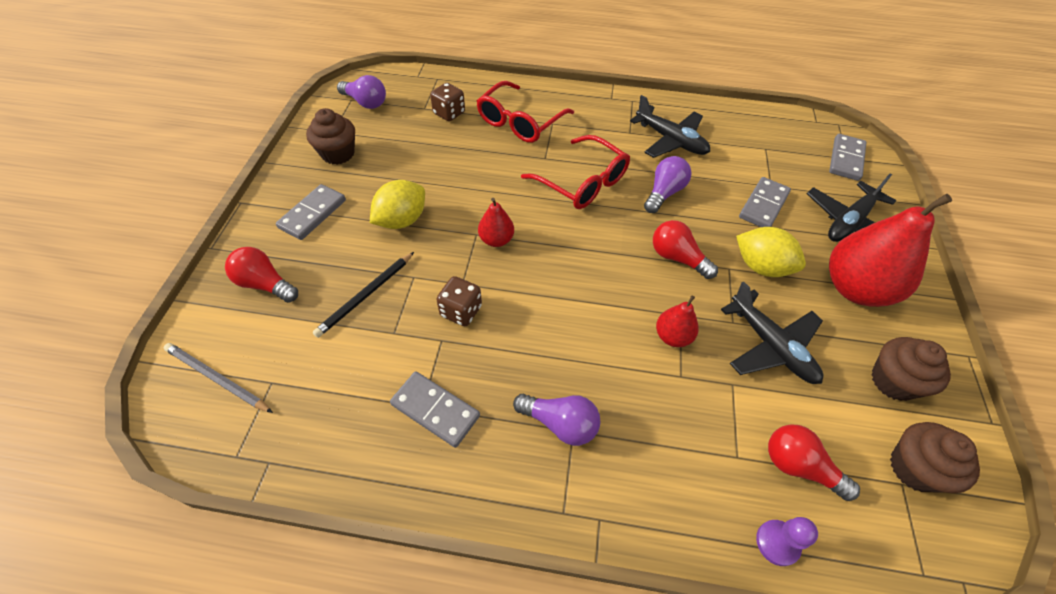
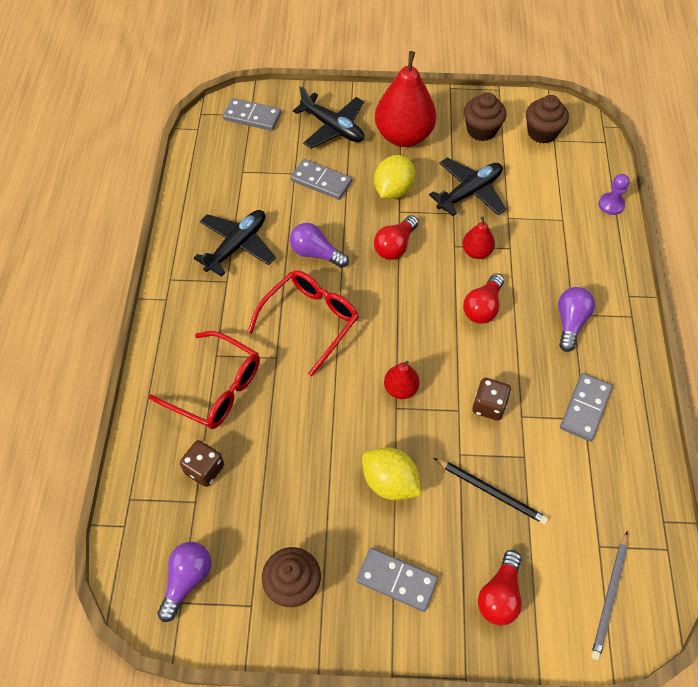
camera: 95 degrees left, 5 degrees up
(799, 466) = (559, 188): red light bulb -> red light bulb (482, 307)

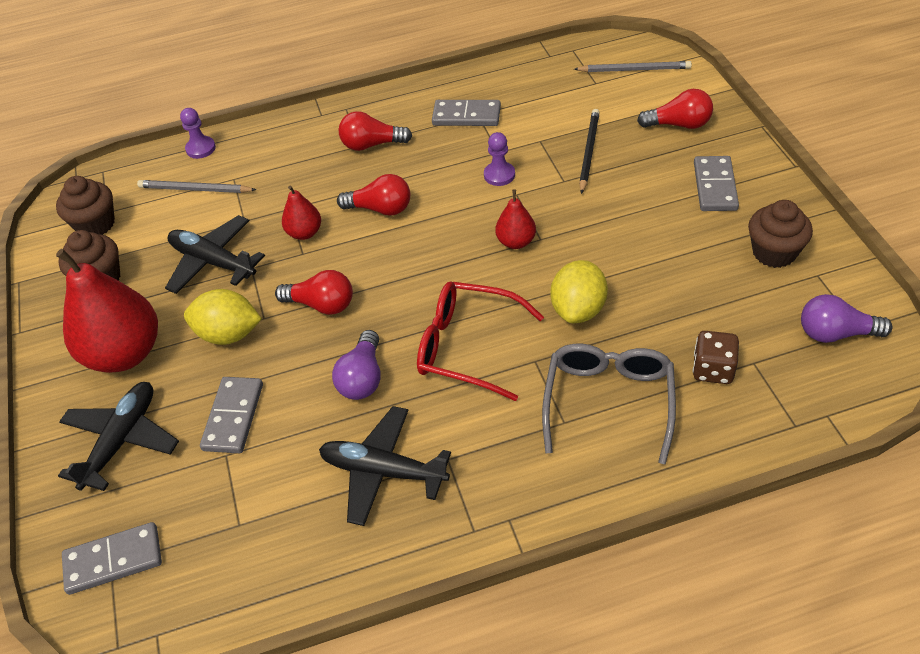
camera: 105 degrees left, 10 degrees down
(216, 388) = (608, 402): red glasses -> grey glasses
(252, 116) = (113, 560): grey domino -> grey domino turned 75 degrees clockwise
(390, 482) = (625, 218): yellow lemon -> yellow lemon (578, 309)
(489, 406) = (499, 175): brown dice -> purple pawn
(559, 193) = (195, 189): none -> grey pencil
(570, 322) = (372, 144): purple light bulb -> red light bulb

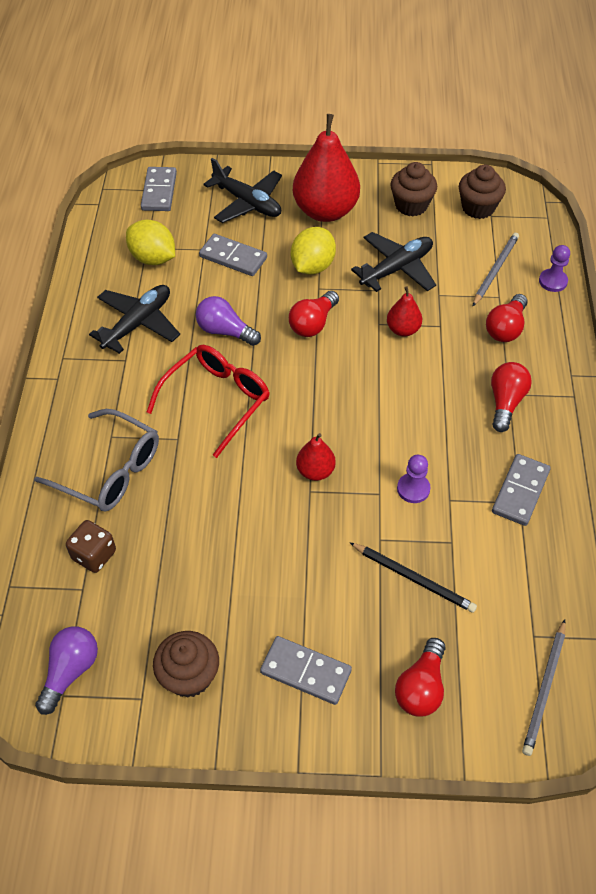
camera: 105 degrees right, 5 degrees up
(380, 209) = (408, 386): red light bulb -> red light bulb (505, 328)
(578, 309) = (212, 487): yellow lemon -> yellow lemon (153, 258)

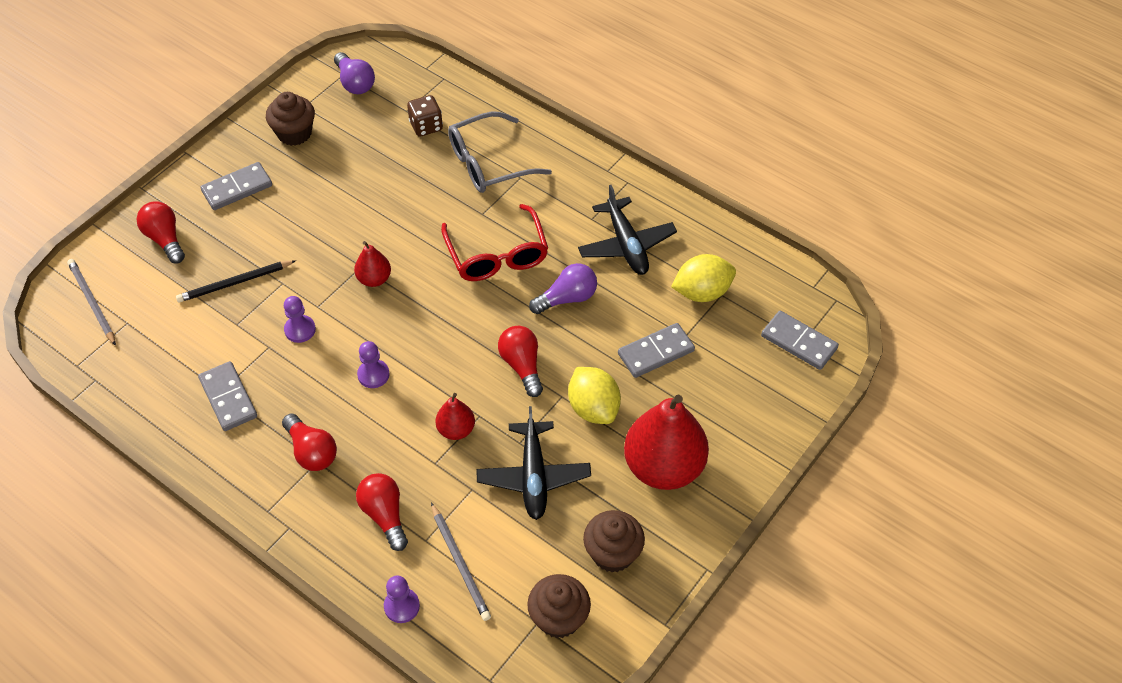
camera: 125 degrees right, 0 degrees up
(247, 203) = (727, 406): black plane -> none
(406, 408) = (373, 375): none -> purple pawn

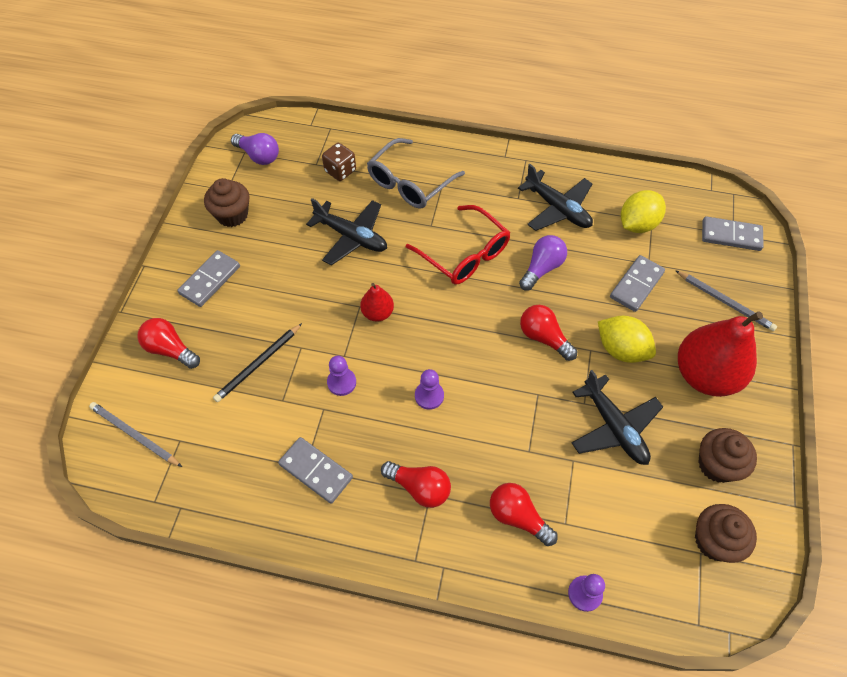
camera: 25 degrees left, 5 degrees up
(395, 196) = (351, 237): none -> black plane
(456, 430) = (527, 414): red pear -> none
(460, 564) = (607, 531): grey pencil -> grey pencil (725, 302)

